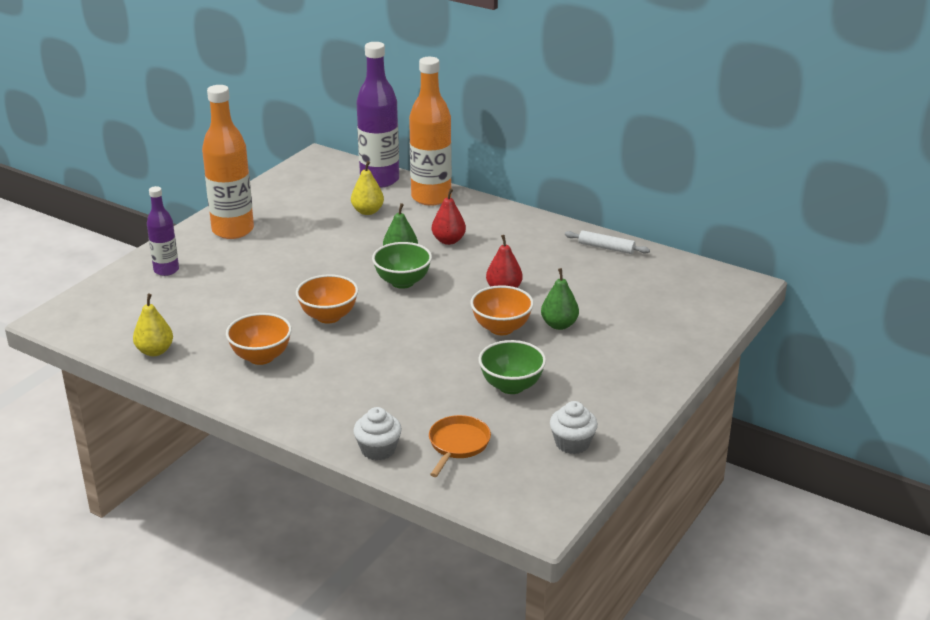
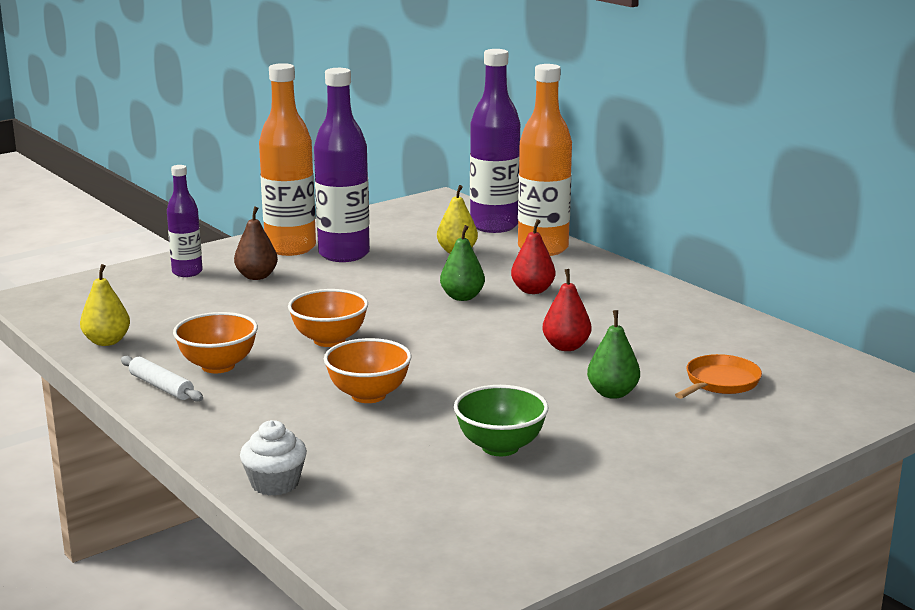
camera: 20 degrees right, 10 degrees down
(227, 264) = (257, 276): none -> brown pear
(281, 229) = (344, 254): none -> purple bottle
(402, 282) = (445, 321): green bowl -> none
(457, 445) = (380, 498): orange pan -> orange pan (719, 383)
(501, 328) = (533, 385): orange bowl -> orange bowl (368, 395)
(572, 443) = (536, 526): white cupcake -> none
(606, 248) = (732, 325): white rolling pin -> white rolling pin (161, 387)

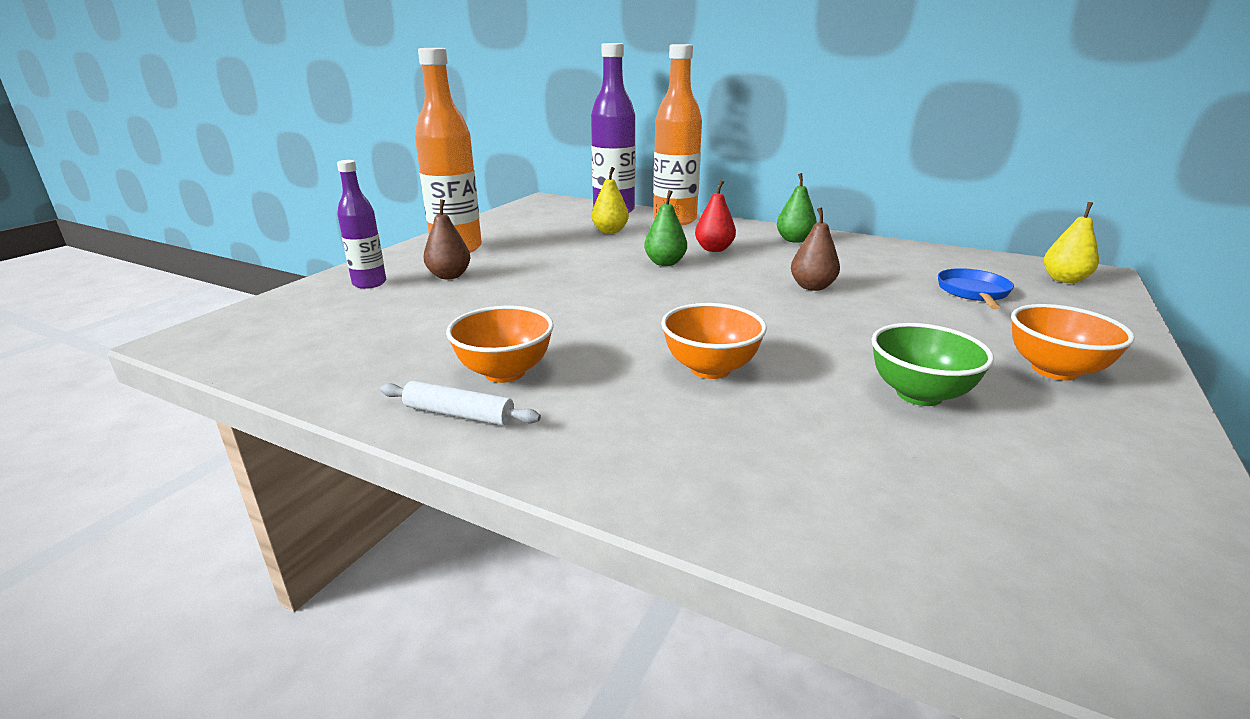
camera: 25 degrees left, 5 degrees up
(107, 341) = (334, 371): yellow pear -> yellow pear (1064, 279)
(275, 483) = (761, 518): white cupcake -> none
(329, 340) = (595, 321): orange bowl -> orange bowl (1054, 370)
(344, 254) = (514, 246): purple bottle -> none
(566, 347) = (812, 287): red pear -> brown pear
(612, 393) = (916, 318): green pear -> green pear (794, 240)
(719, 383) = (973, 292): orange pan -> blue pan

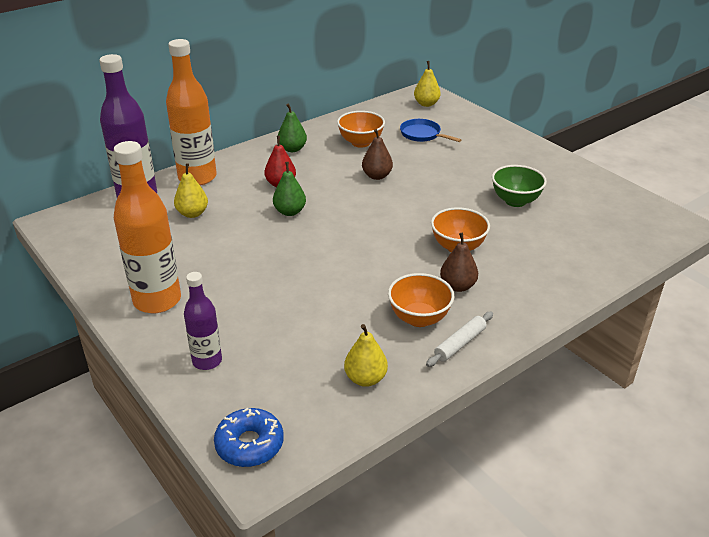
camera: 65 degrees left, 10 degrees up
(235, 326) = (249, 444): none -> blue donut
(357, 362) = (365, 379): none -> yellow pear
(449, 276) = (227, 315): brown pear -> brown pear (457, 286)
(1054, 370) = (513, 159): orange bowl -> orange bowl (360, 142)

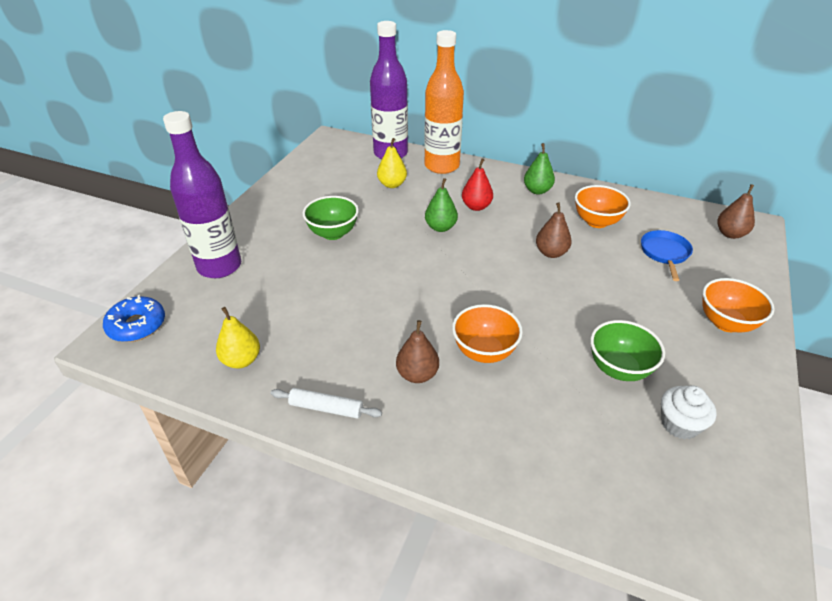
camera: 60 degrees right, 5 degrees up
(157, 300) = (274, 215): orange bottle -> none
(207, 361) = (219, 266): purple bottle -> purple bottle, size x1.75
(232, 272) = (333, 233): none -> green bowl
(419, 318) = (346, 364): orange bowl -> orange bowl (726, 323)
(426, 104) = (730, 234): yellow pear -> brown pear
(574, 201) = (679, 424): none -> white cupcake

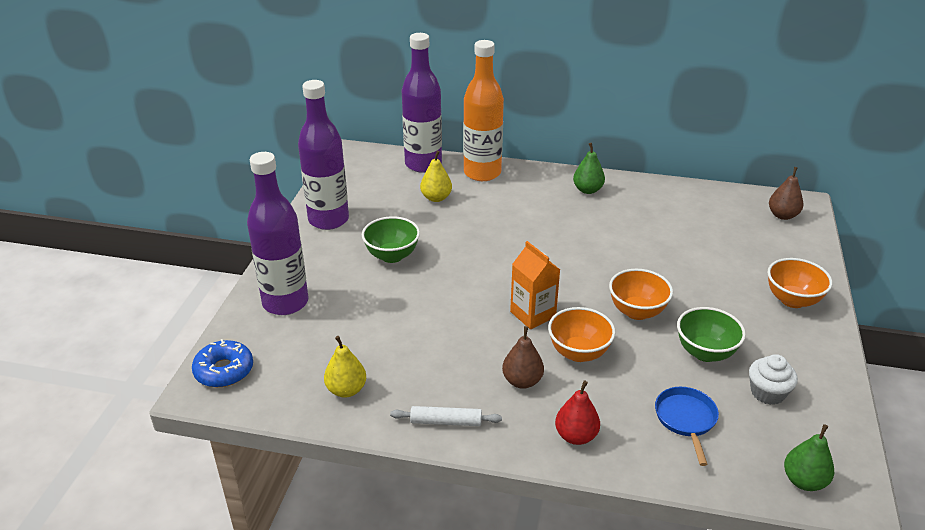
camera: 10 degrees left, 5 degrees down
(288, 195) = (328, 220): none -> purple bottle
(440, 227) = (501, 238): green pear -> green pear (804, 481)
(449, 306) = (533, 314): none -> orange carton
(476, 206) = (531, 213): red pear -> red pear (576, 436)
(551, 253) = (617, 252): brown pear -> none
(596, 222) = (654, 216): orange bowl -> orange bowl (637, 311)
(665, 253) = (725, 241): blue pan -> blue pan (686, 420)

